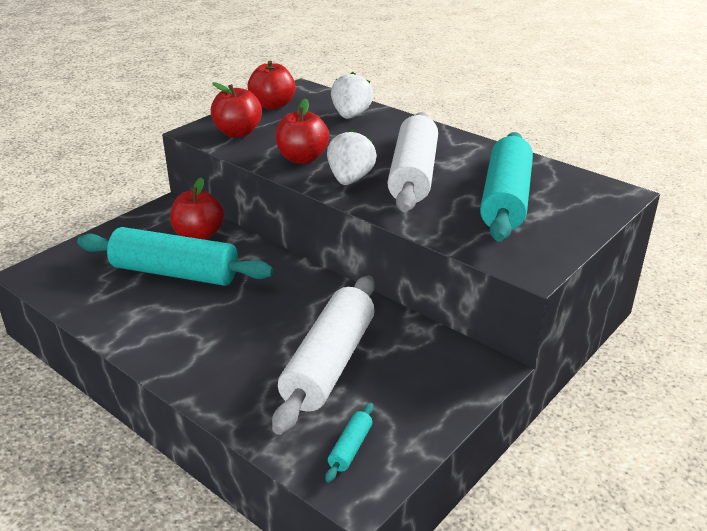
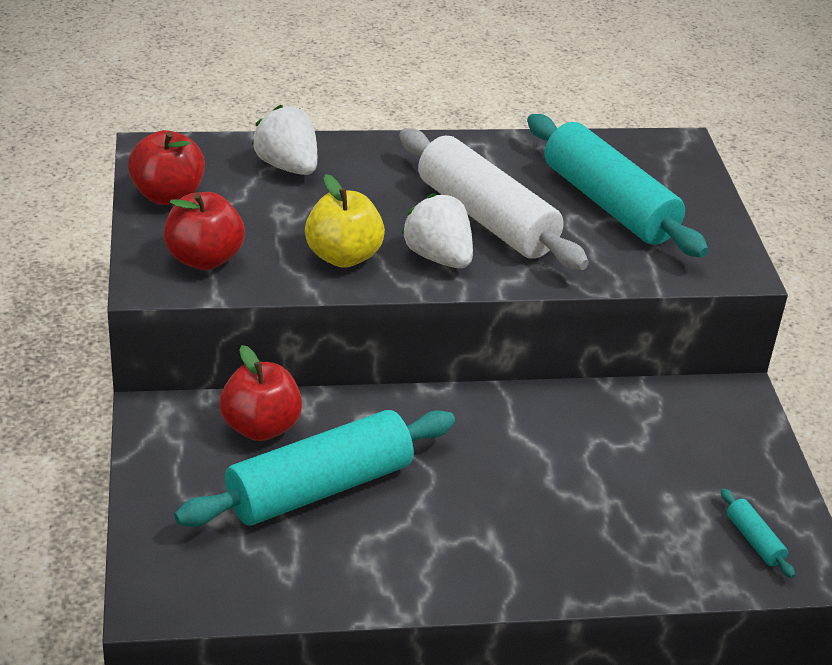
camera: 50 degrees left, 5 degrees up
(302, 158) = (343, 256): red apple -> yellow apple
(329, 364) = (623, 480): white rolling pin -> none

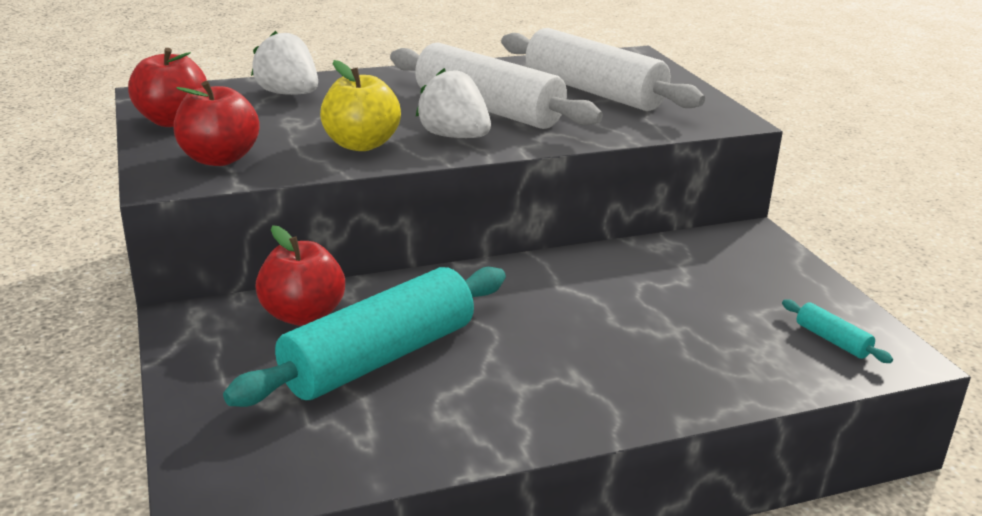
camera: 10 degrees left, 10 degrees down
(609, 204) = (593, 91): turquoise rolling pin -> white rolling pin

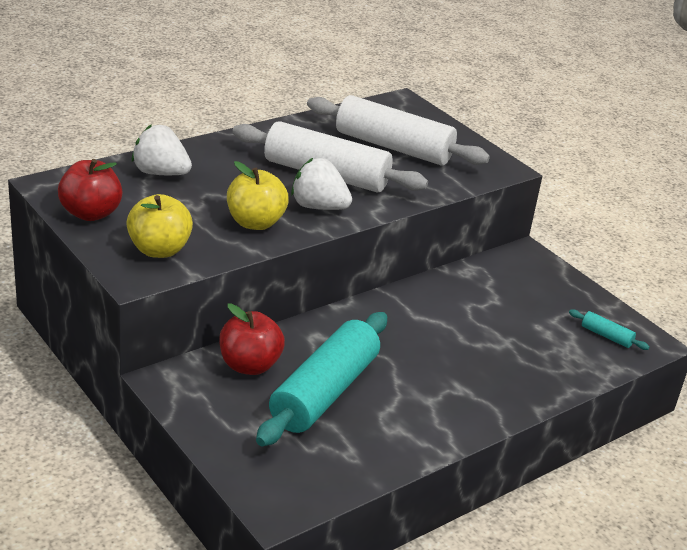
camera: 20 degrees left, 5 degrees up
(219, 159) = (159, 250): red apple -> yellow apple

